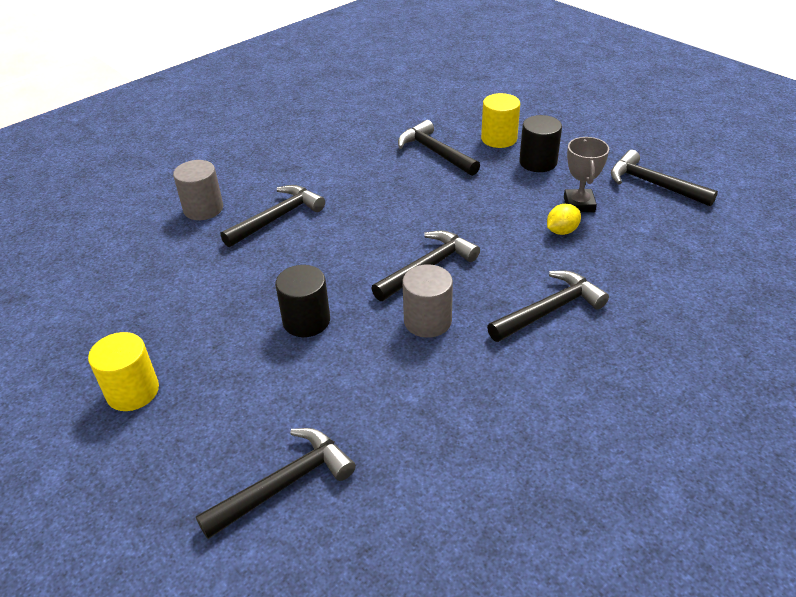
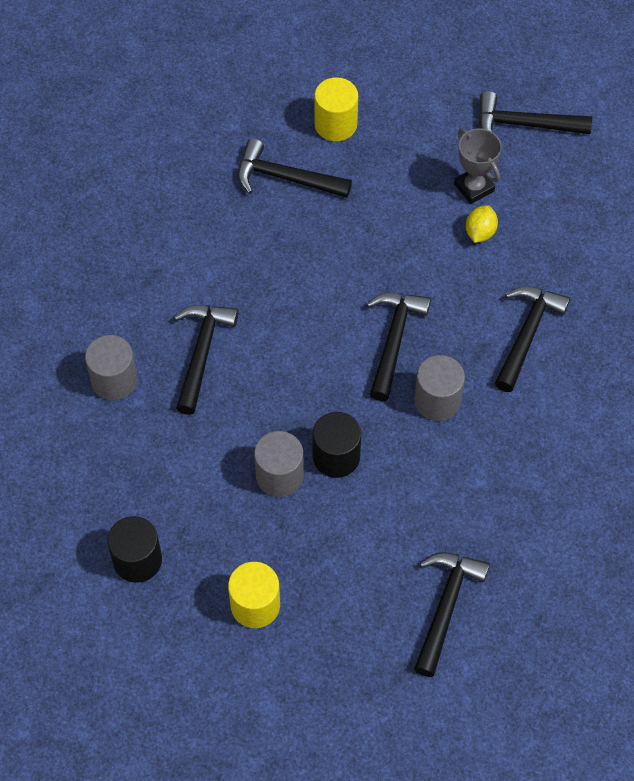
camera: 35 degrees left, 20 degrees up
(250, 313) = (279, 475): none -> grey cylinder
(538, 162) = (398, 143): black cylinder -> black cylinder (137, 560)

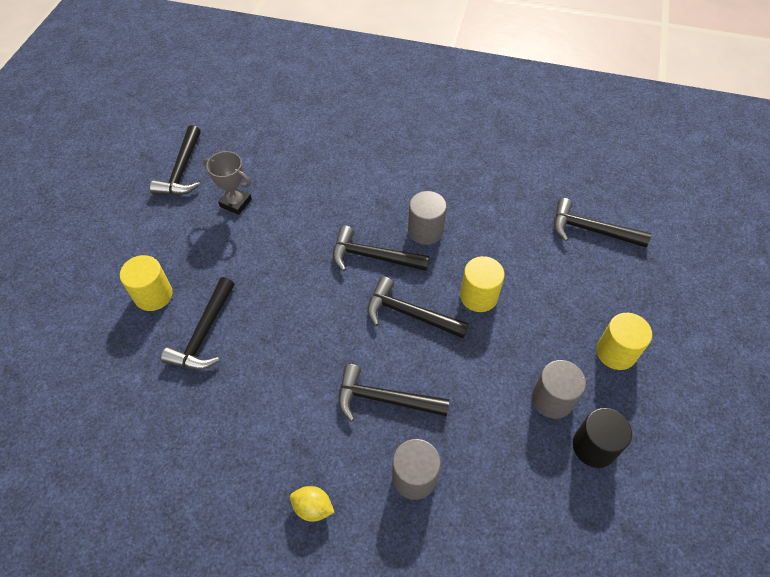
camera: 90 degrees left, 5 degrees down
(279, 475) = (499, 336): grey cylinder -> grey cylinder (552, 399)
(336, 456) = (478, 296): black cylinder -> yellow cylinder
(474, 187) = (235, 203): grey trophy -> grey trophy turned 60 degrees clockwise
(480, 232) = (278, 200): yellow lemon -> yellow lemon (313, 507)
(527, 334) = (368, 177): black hammer -> black hammer (409, 314)

